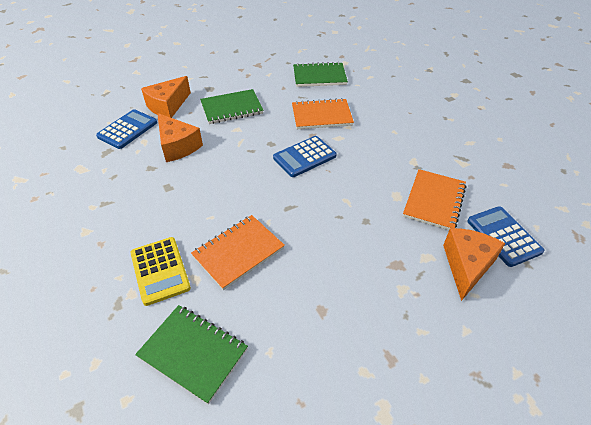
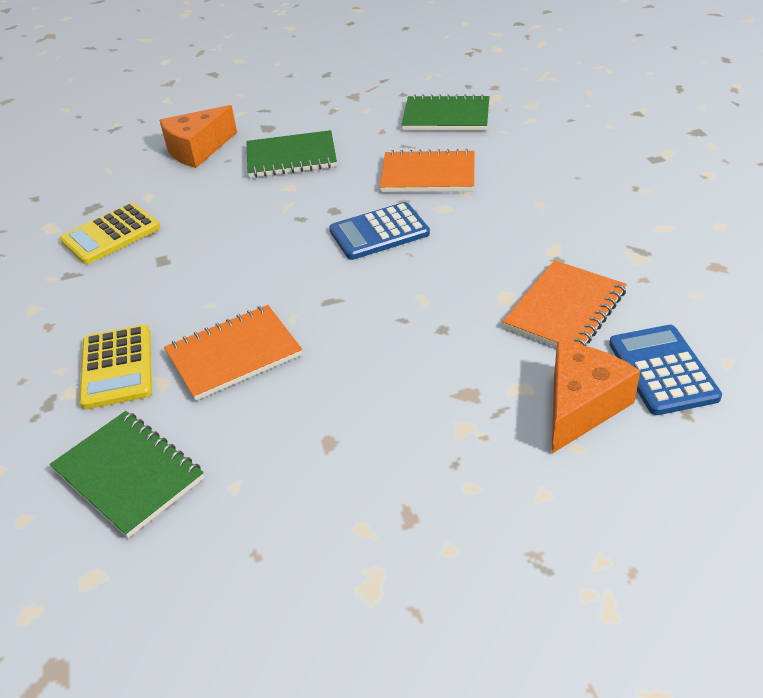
camera: 15 degrees right, 5 degrees down
(126, 171) = (111, 234): none -> yellow calculator
(127, 129) = (130, 179): blue calculator -> none
(177, 146) = (194, 206): orange cheese -> none

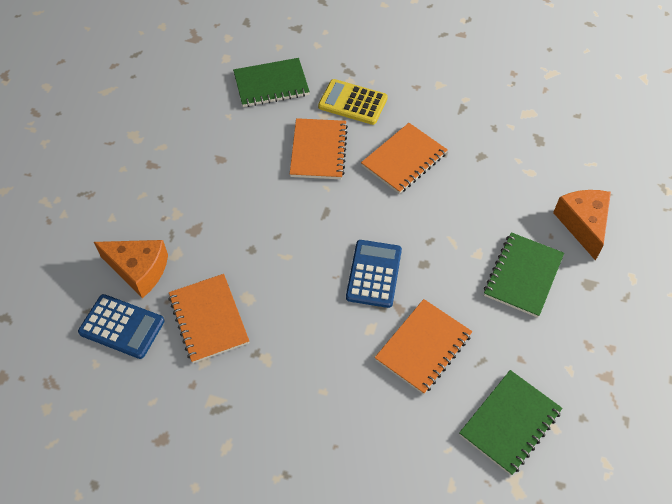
camera: 120 degrees right, 15 degrees up
(111, 234) = (493, 138): yellow calculator -> none
(195, 280) = (404, 160): none -> orange notebook
(581, 406) = (139, 270): orange cheese -> orange cheese turned 45 degrees counterclockwise

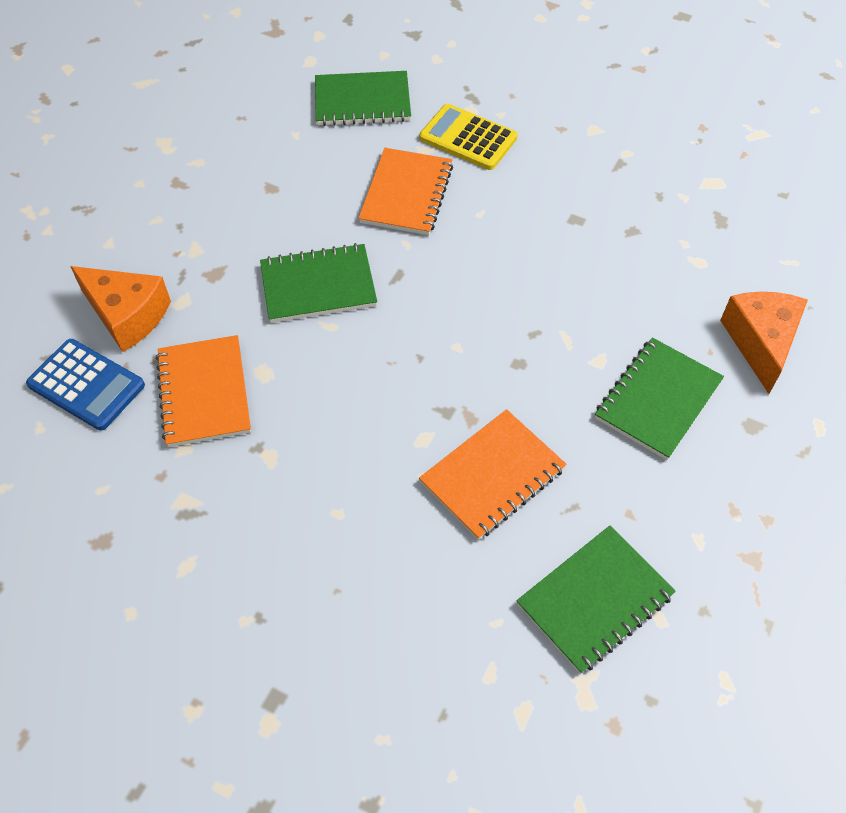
camera: 10 degrees right, 0 degrees up
(271, 228) = (318, 286): none -> green notebook
(374, 274) = (445, 366): blue calculator -> none
(404, 160) = (522, 221): orange notebook -> none

